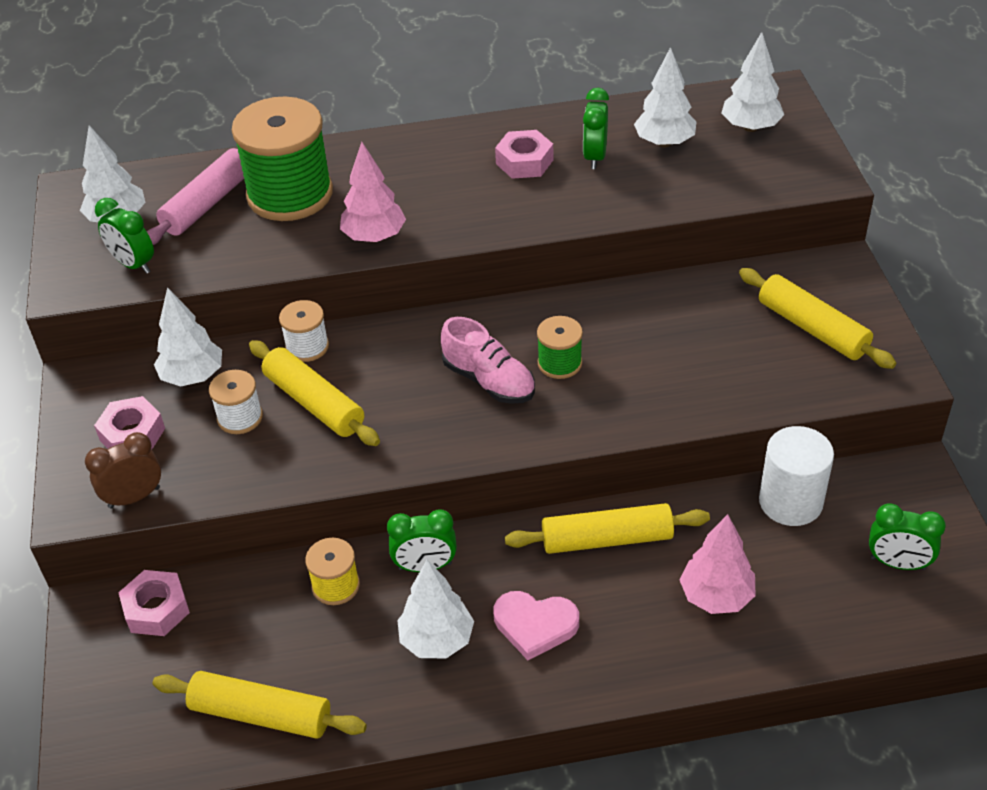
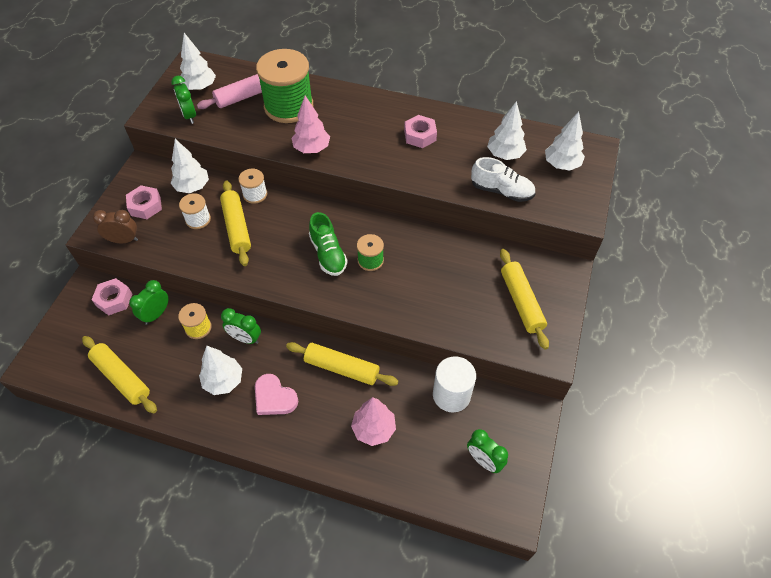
camera: 25 degrees right, 10 degrees up
(489, 381) = (328, 254): pink shoe -> green shoe
(595, 157) = (460, 148): green clock -> green clock (156, 314)
(696, 188) = (501, 191): none -> white shoe

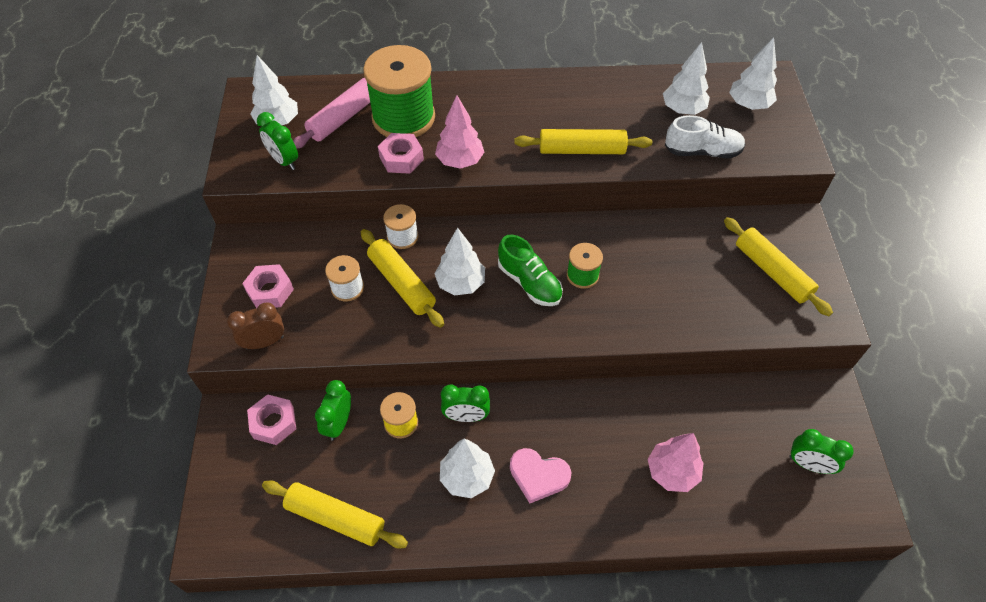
camera: 20 degrees left, 0 degrees up
(192, 187) = (318, 250): white tree -> white tree (460, 283)
(342, 368) = (598, 413): yellow rolling pin -> yellow rolling pin (582, 150)
(420, 135) = (577, 112): pink nut -> pink nut (401, 158)
(451, 395) = (735, 402): white cylinder -> none

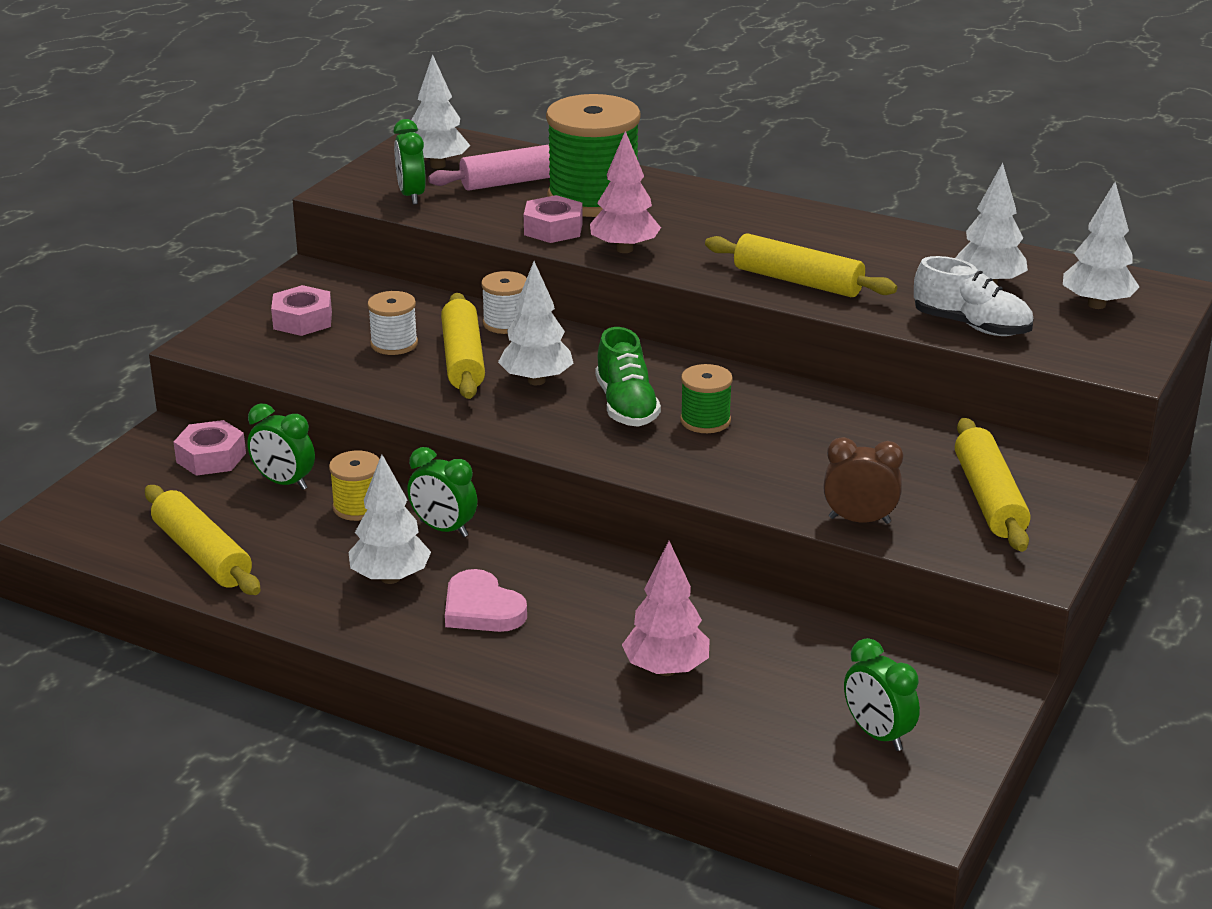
camera: 30 degrees right, 25 degrees down
(264, 342) = (254, 356): brown clock -> brown clock (859, 520)
(338, 423) = (284, 483): green clock -> green clock turned 105 degrees counterclockwise

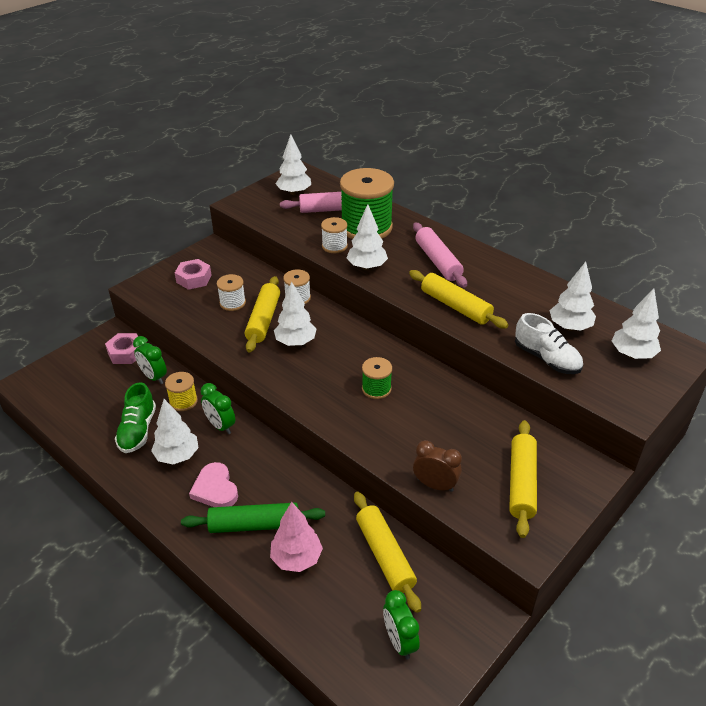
camera: 15 degrees right, 10 degrees up
(202, 554) = (91, 419): yellow rolling pin -> yellow rolling pin (385, 555)
(411, 196) = (270, 212): green clock -> none
(553, 229) = (334, 246): pink nut -> white spool
(574, 641) = (254, 525): none -> green rolling pin
(624, 249) = (367, 267): pink tree -> white tree
(626, 406) = (336, 369): green shoe -> green shoe (138, 430)
(739, 229) = (438, 261): none -> pink rolling pin

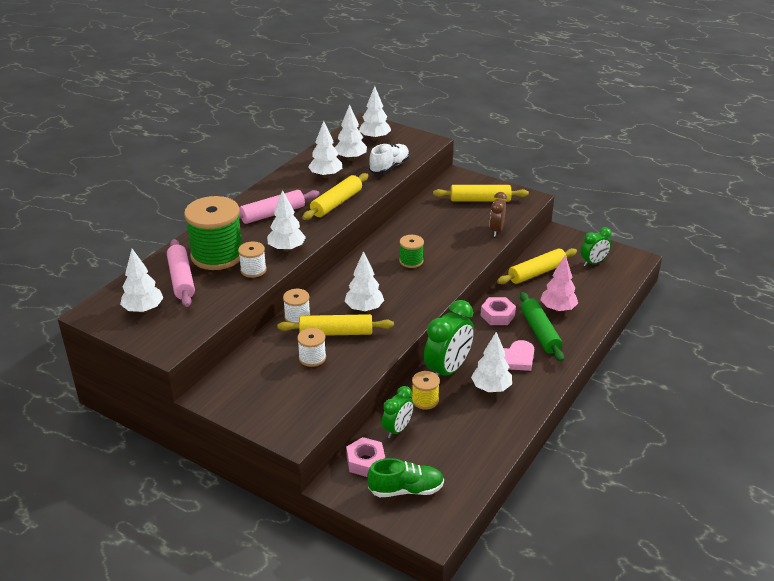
camera: 100 degrees left, 5 degrees down
(138, 430) = (471, 421): green shoe -> green shoe (406, 490)
(194, 279) = (272, 395): pink nut -> pink nut (497, 315)
(220, 426) = (448, 370): green clock -> green clock, size x1.68
(523, 303) = (326, 176): none -> white tree

